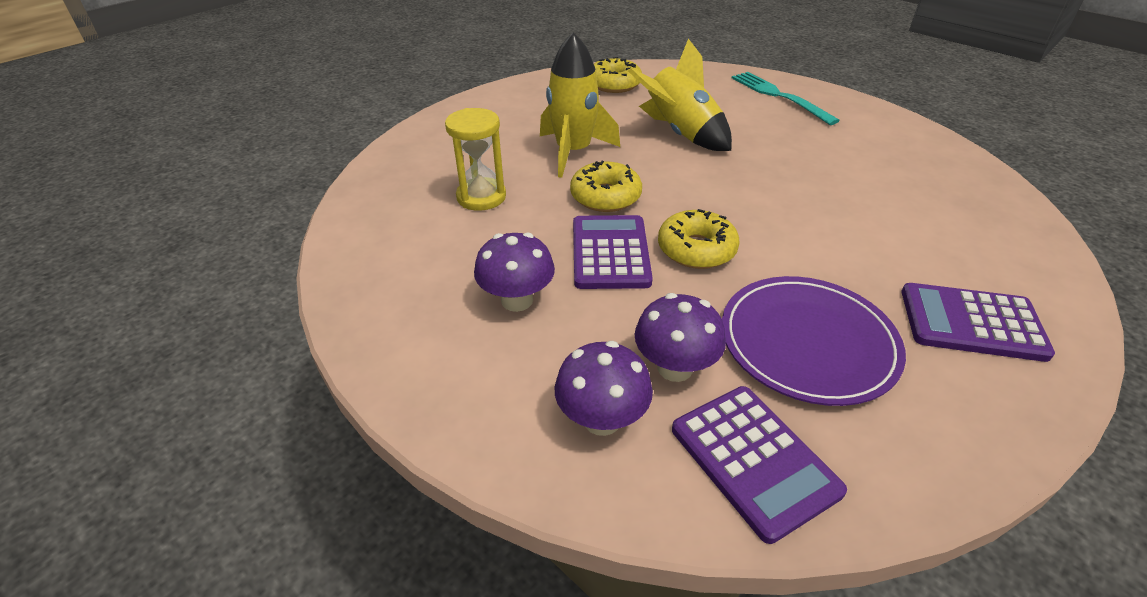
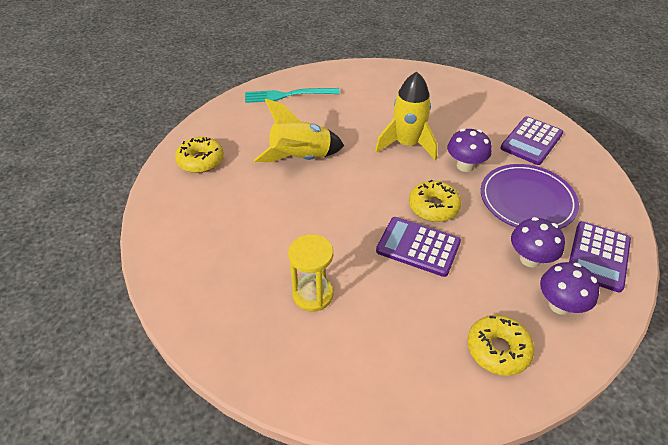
camera: 65 degrees left, 5 degrees up
(517, 300) = (446, 311): purple mushroom -> purple mushroom (465, 166)
(573, 152) = (285, 220): yellow rocket -> yellow rocket (407, 144)
(605, 196) = (354, 225): yellow donut -> yellow donut (498, 349)
(754, 460) = (598, 256): purple calculator -> purple calculator turned 120 degrees clockwise

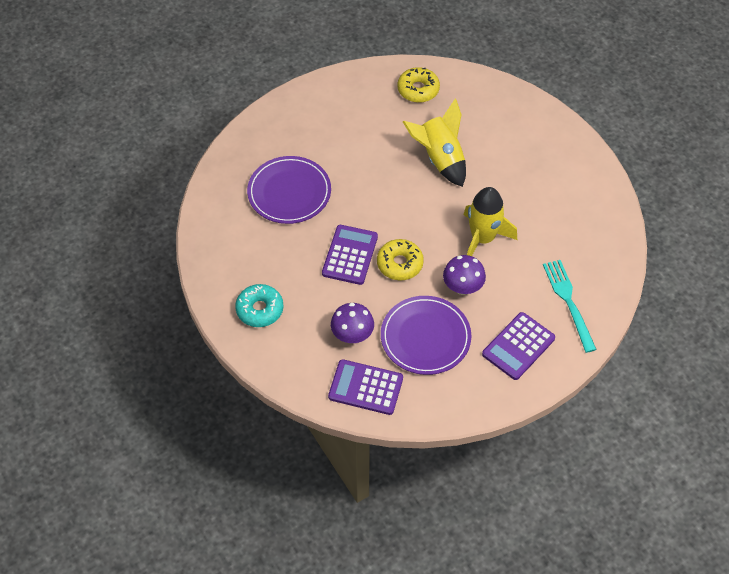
camera: 80 degrees right, 10 degrees up
(287, 95) = (534, 131): turquoise fork -> turquoise fork (568, 301)
(312, 294) = (289, 192): yellow hourglass -> purple plate
(498, 349) = (260, 309): yellow donut -> turquoise donut
(531, 141) = (518, 346): purple calculator -> purple calculator turned 75 degrees counterclockwise
(559, 305) = (307, 353): purple mushroom -> none

